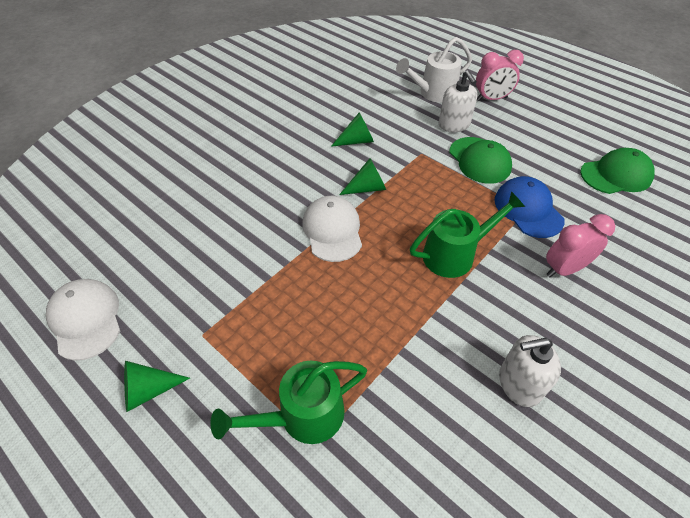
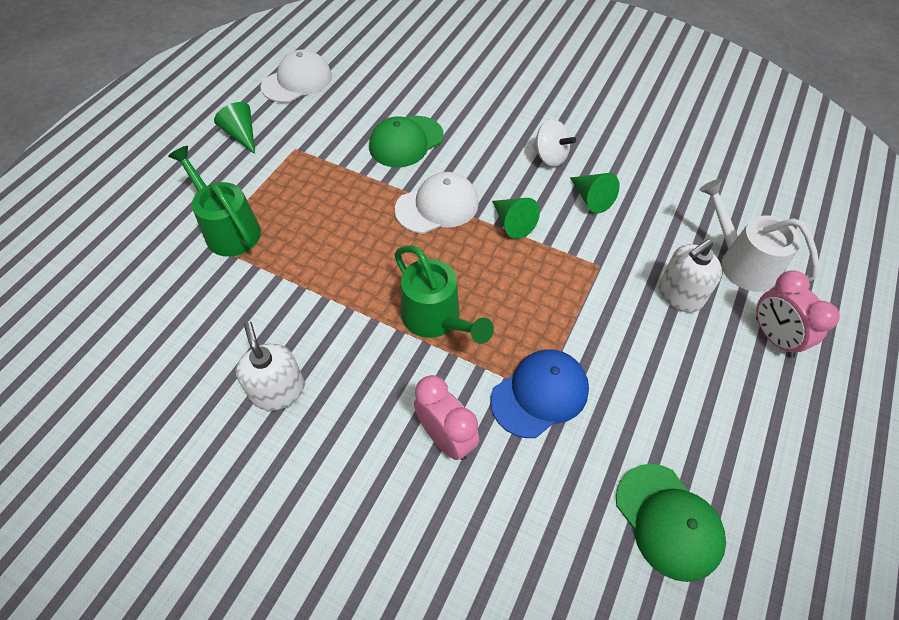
camera: 75 degrees right, 5 degrees up
(304, 151) = (550, 157): none -> white spinning top
(479, 160) = (616, 331): green cap -> green cap (406, 142)

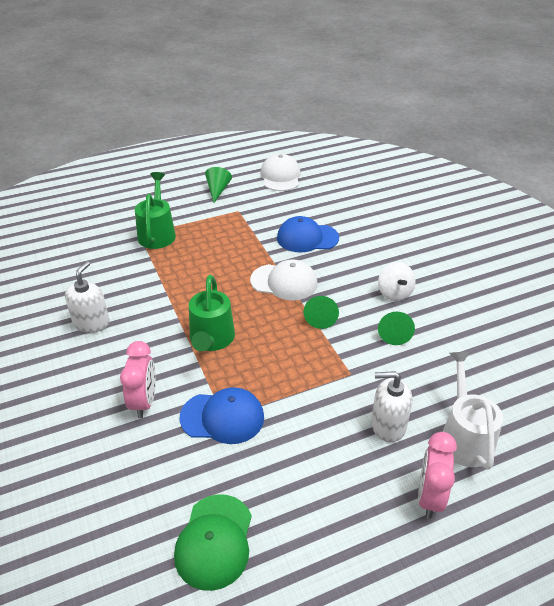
camera: 40 degrees right, 15 degrees down
(297, 81) = (280, 176): white cap -> white cap turned 90 degrees counterclockwise
(406, 142) = (307, 238): green cap -> blue cap

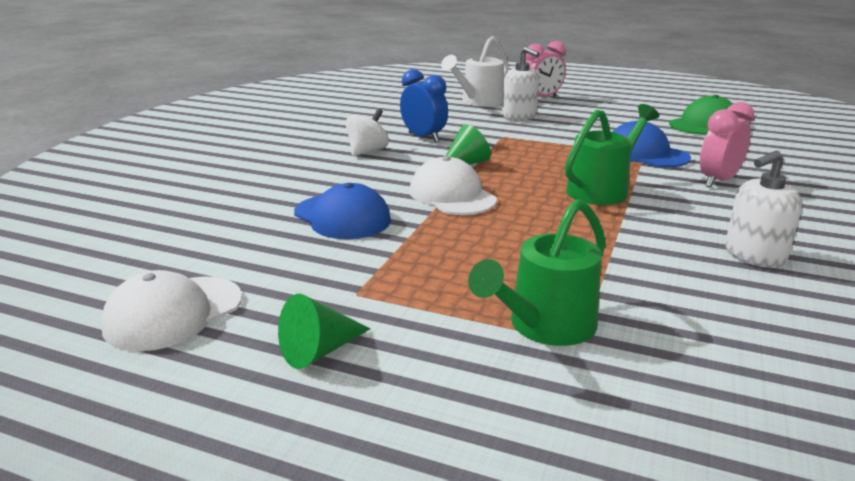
camera: 135 degrees left, 15 degrees down
(394, 333) = (423, 138): green cone -> blue clock

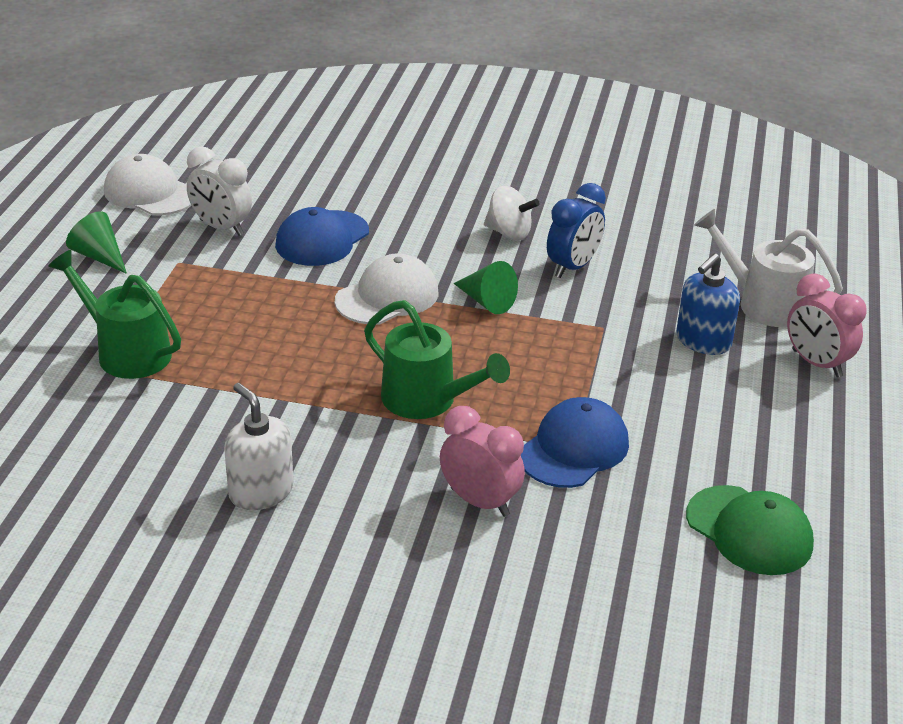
camera: 80 degrees right, 10 degrees up
(292, 266) = (221, 228): none -> white clock
(519, 116) = (703, 341): white soap dispenser -> blue soap dispenser

